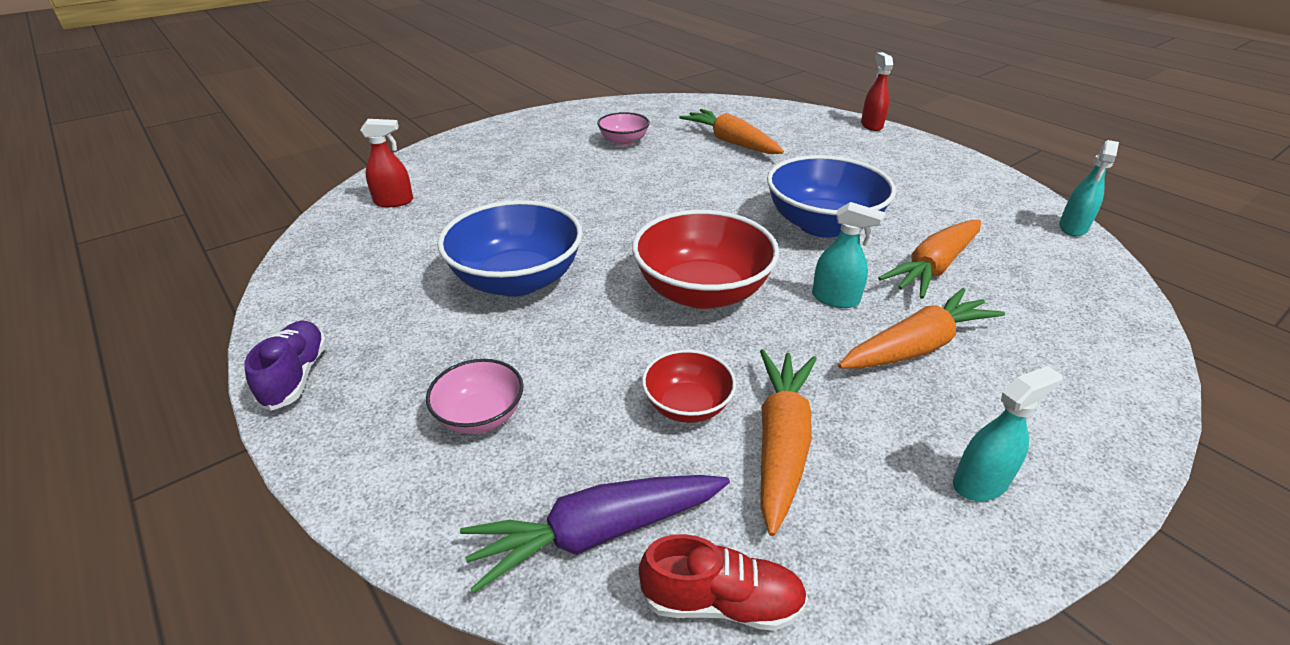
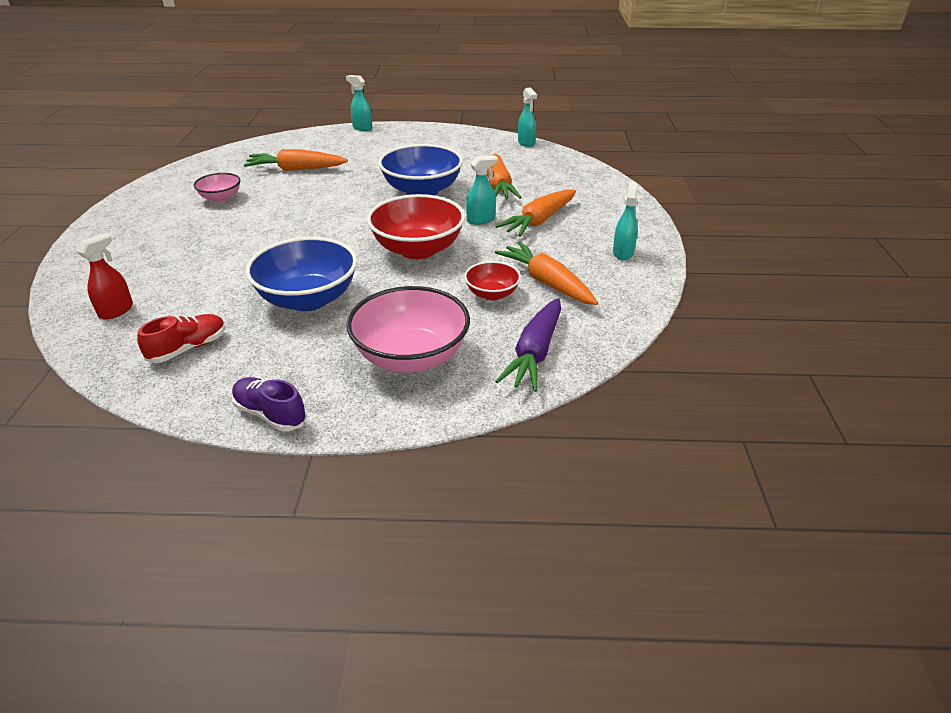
camera: 50 degrees left, 0 degrees up
(480, 416) = (411, 357): pink bowl -> pink bowl, size x1.88
(721, 602) = (605, 338): red shoe -> red shoe (188, 348)
(871, 125) = (362, 128): red spray bottle -> turquoise spray bottle
(916, 346) = (539, 221): orange carrot -> orange carrot turned 150 degrees counterclockwise

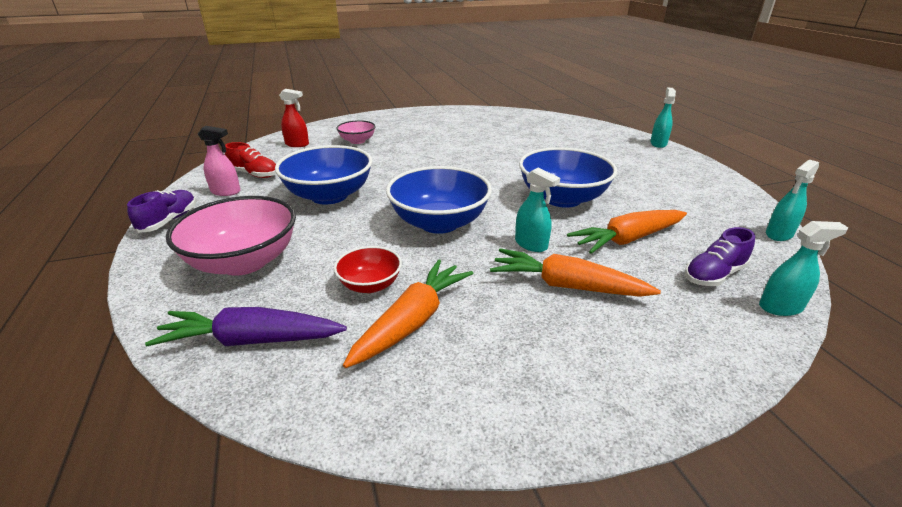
camera: 70 degrees right, 5 degrees down
(221, 198) = (464, 131): pink bowl -> pink bowl (357, 141)
(224, 371) = (226, 192): none -> pink spray bottle
(296, 169) = (539, 141): orange carrot -> none
(418, 249) = (439, 223): red bowl -> blue bowl
(554, 175) = (714, 275): none -> purple shoe
(623, 253) = (539, 384): turquoise spray bottle -> turquoise spray bottle (780, 307)

